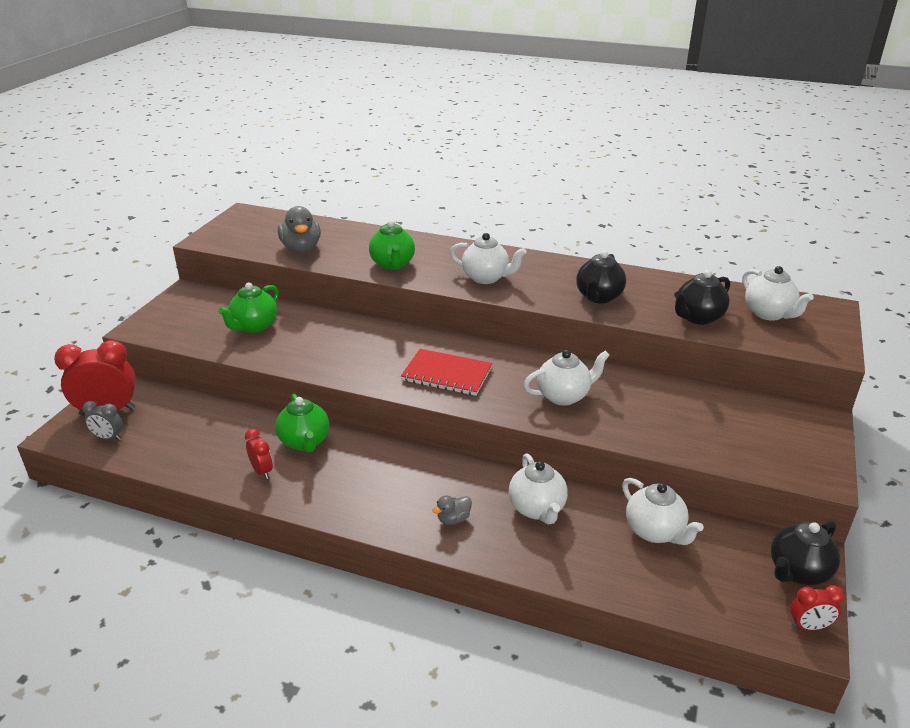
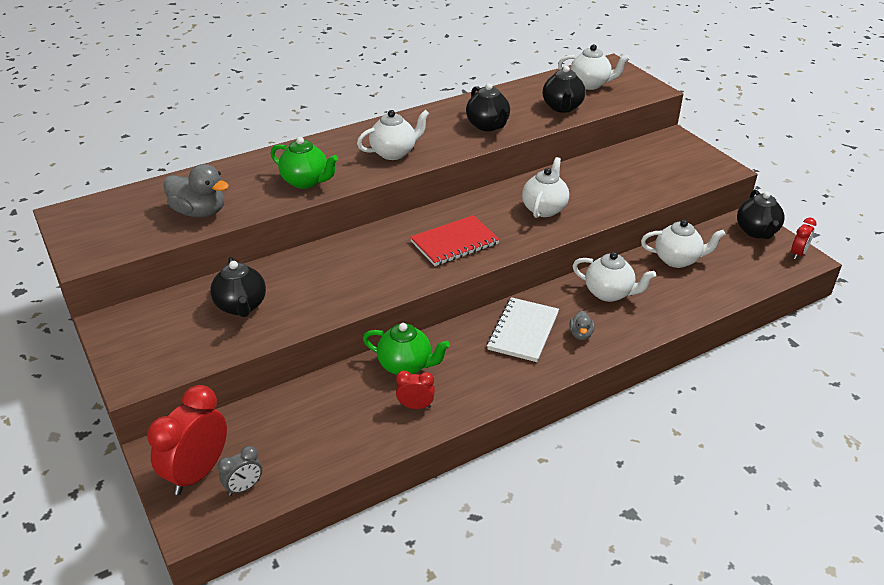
camera: 50 degrees left, 5 degrees up
(254, 326) = (241, 306): green teapot -> black teapot
(417, 482) = (523, 331): none -> white notebook

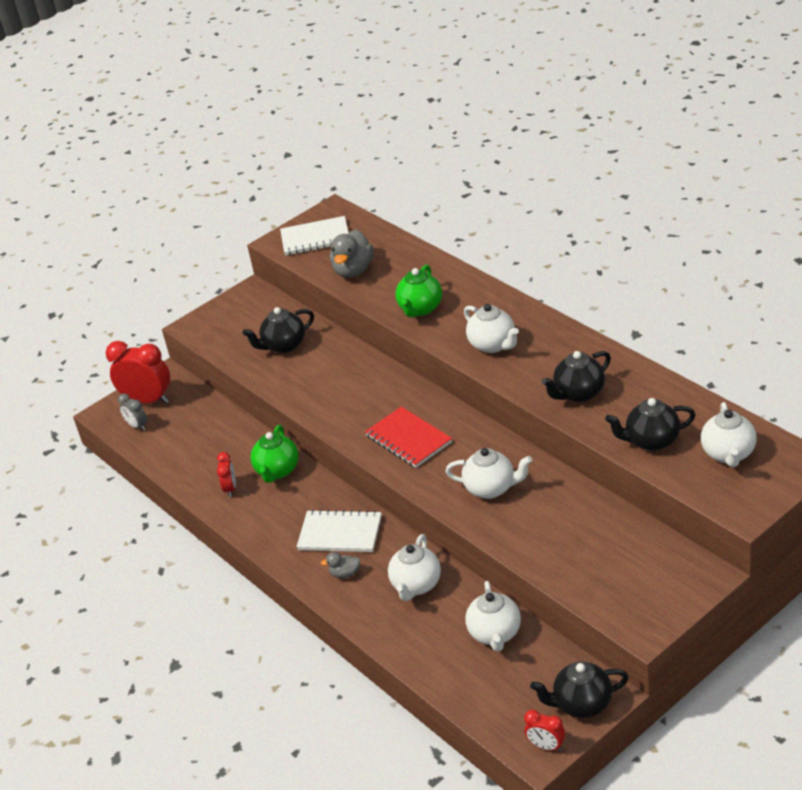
camera: 85 degrees right, 0 degrees up
(109, 230) = (315, 238): none -> white notebook

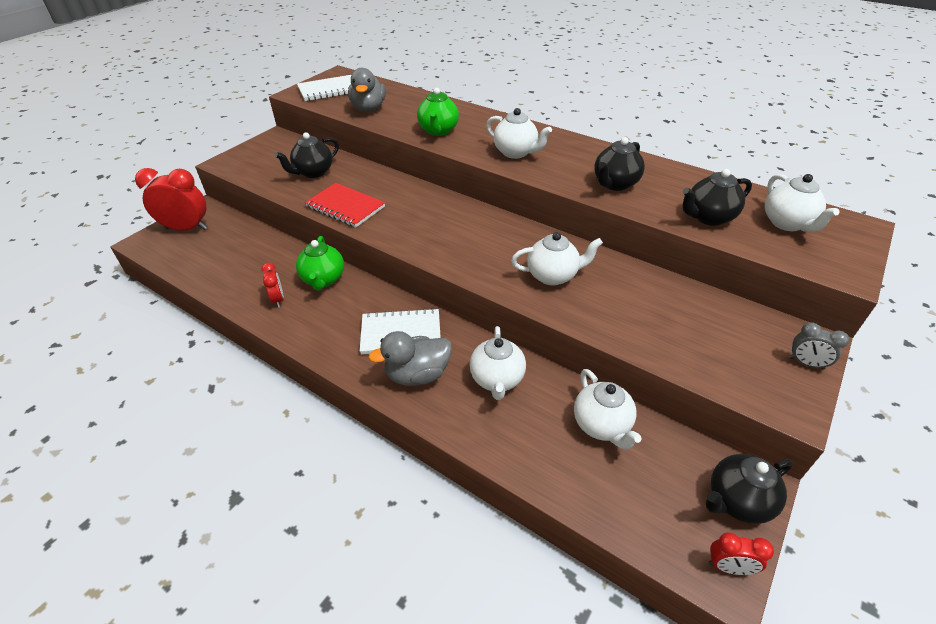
camera: 20 degrees left, 5 degrees up
(137, 426) = (176, 250): grey clock -> grey clock (806, 363)
(345, 574) = (417, 374): grey duck -> grey duck, size x1.97
(408, 439) = (454, 238): red notebook -> red notebook (345, 207)

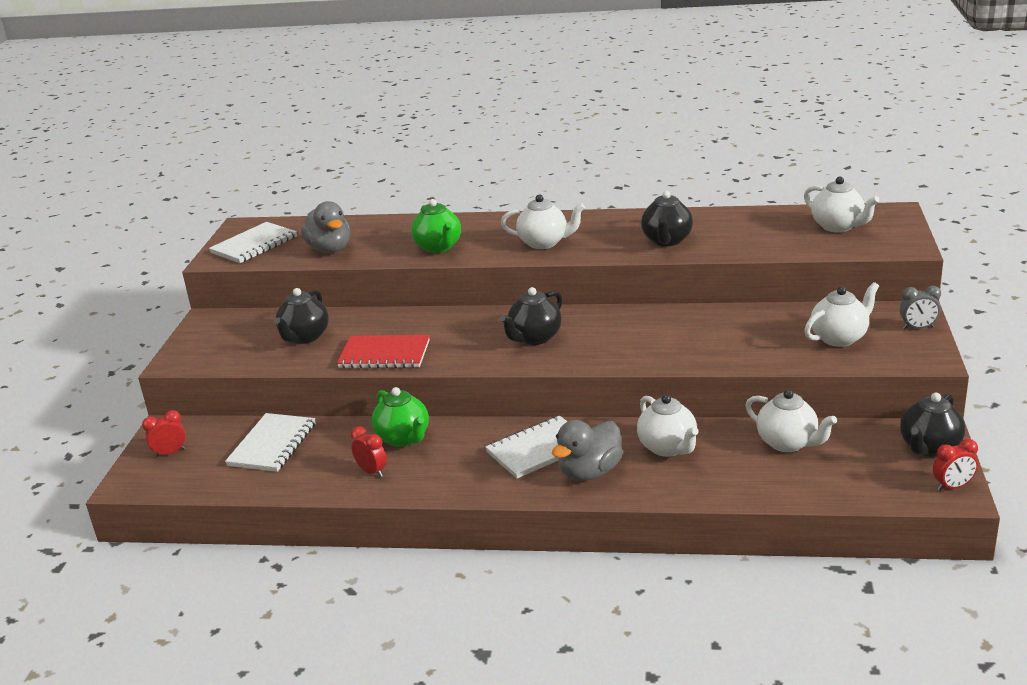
camera: 25 degrees left, 15 degrees down
(186, 228) = (170, 453): red clock -> red clock, size x0.51
(244, 248) = (272, 445): none -> white notebook
(553, 276) = (661, 339): white teapot -> white teapot (839, 338)
(708, 217) = (771, 242): black teapot -> black teapot (534, 338)

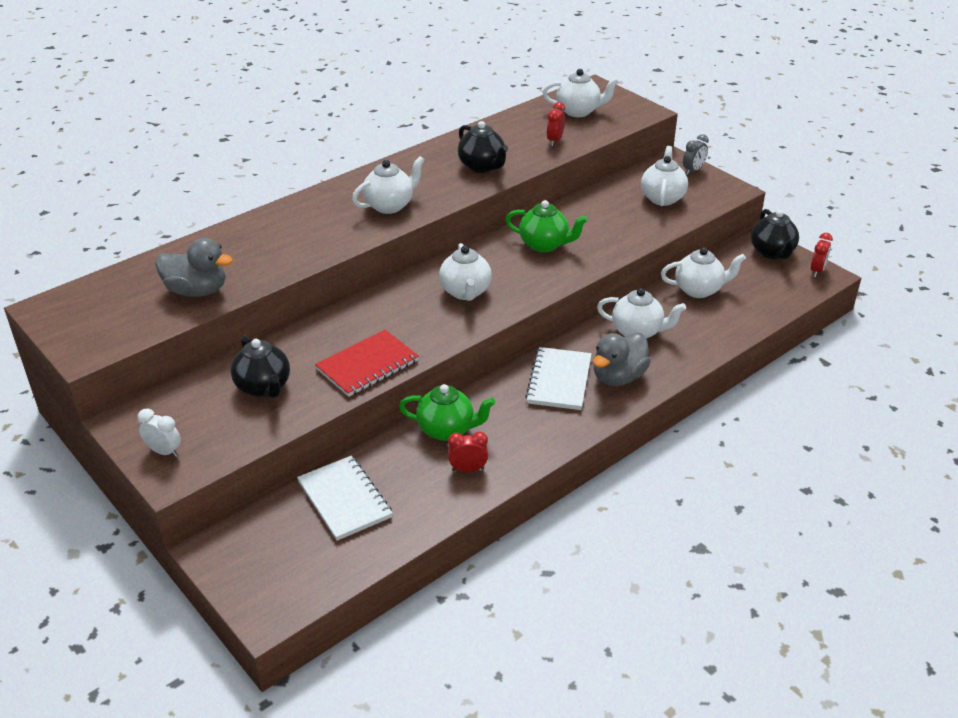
camera: 50 degrees left, 10 degrees up
(170, 453) = (258, 565): red clock -> red clock (555, 141)
(196, 346) = (164, 451): none -> white clock
(254, 245) = (101, 321): white notebook -> none
(438, 247) = (303, 246): green teapot -> green teapot (544, 245)
(534, 338) = (465, 292): black teapot -> white teapot
(589, 472) = (618, 377): grey duck -> grey duck turned 45 degrees clockwise

